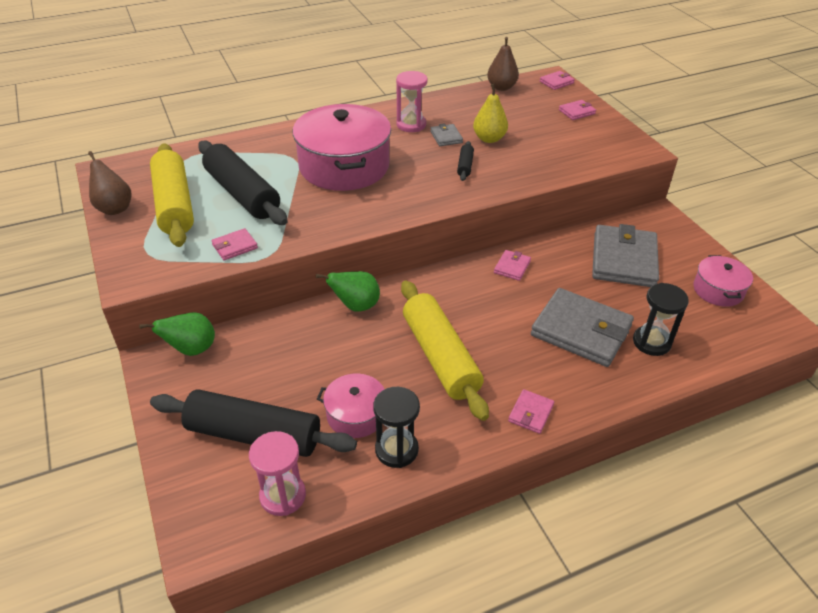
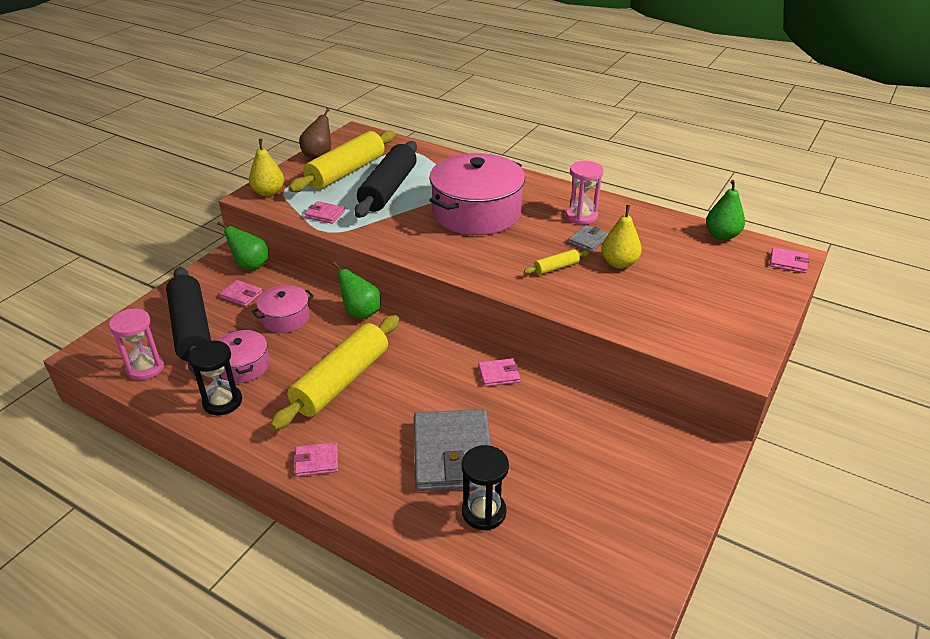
camera: 55 degrees right, 5 degrees down
(140, 267) = (269, 193): none -> yellow pear
(465, 166) = (556, 267): black rolling pin -> yellow rolling pin
(501, 87) = (721, 235): brown pear -> green pear
(577, 112) = (749, 295): pink wallet -> pink wallet (241, 295)
(624, 260) = (595, 446): grey wallet -> none
(718, 290) = (626, 541): pink pot -> pink pot (285, 318)

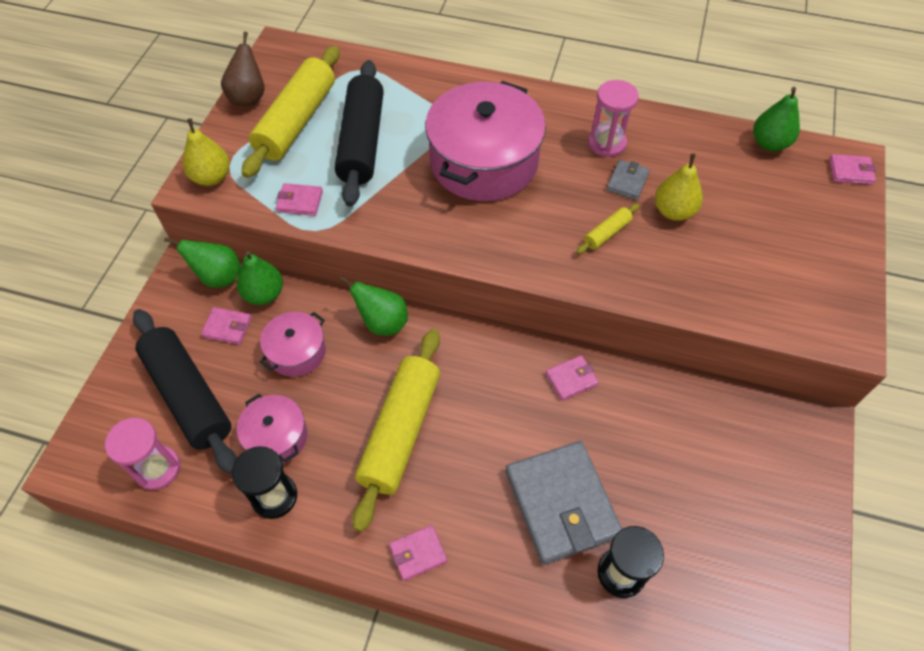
camera: 15 degrees left, 20 degrees up
(279, 280) = (264, 294): none -> green pear

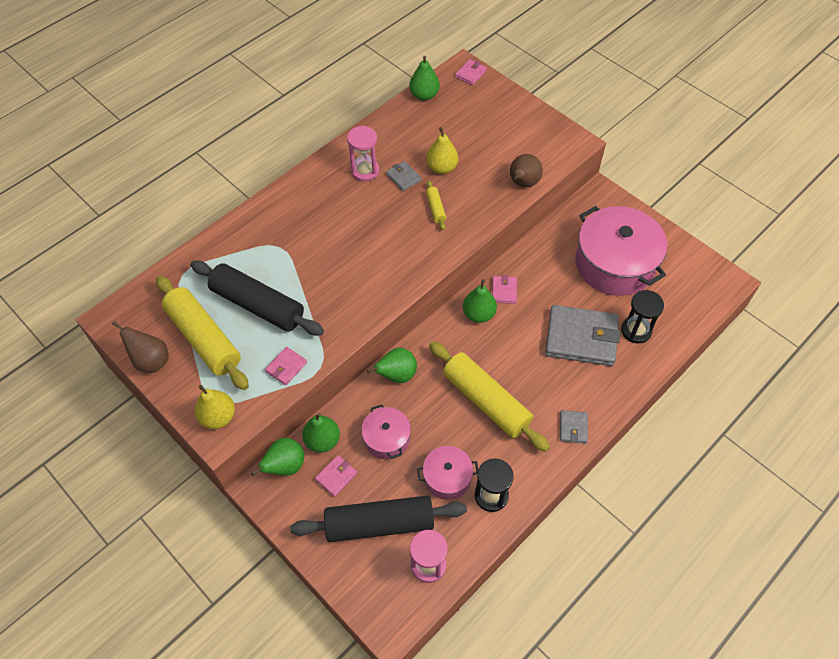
camera: 60 degrees left, 0 degrees up
(418, 553) = (573, 428): pink wallet -> grey wallet
(484, 161) = (331, 243): pink pot -> pink pot (615, 263)
(518, 367) = (478, 314): none -> green pear
(723, 307) = (523, 183): none -> brown pear

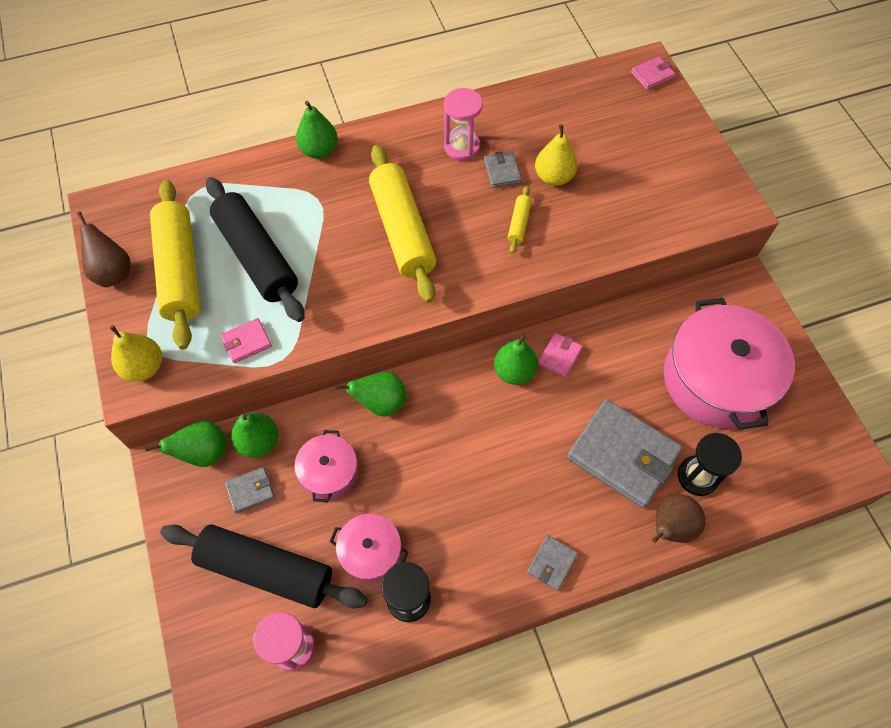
camera: 25 degrees right, 5 degrees up
(336, 476) = (250, 491): pink wallet -> grey wallet
(424, 95) = (581, 82): green pear -> green pear (319, 150)
(486, 401) = (465, 481): yellow rolling pin -> yellow rolling pin (402, 231)
(523, 183) = (642, 234): brown pear -> brown pear (670, 527)

